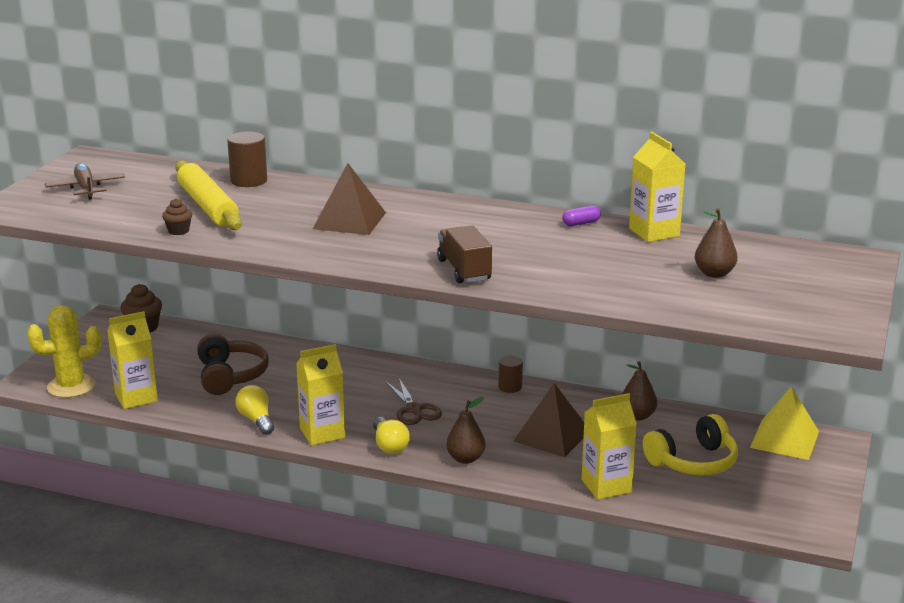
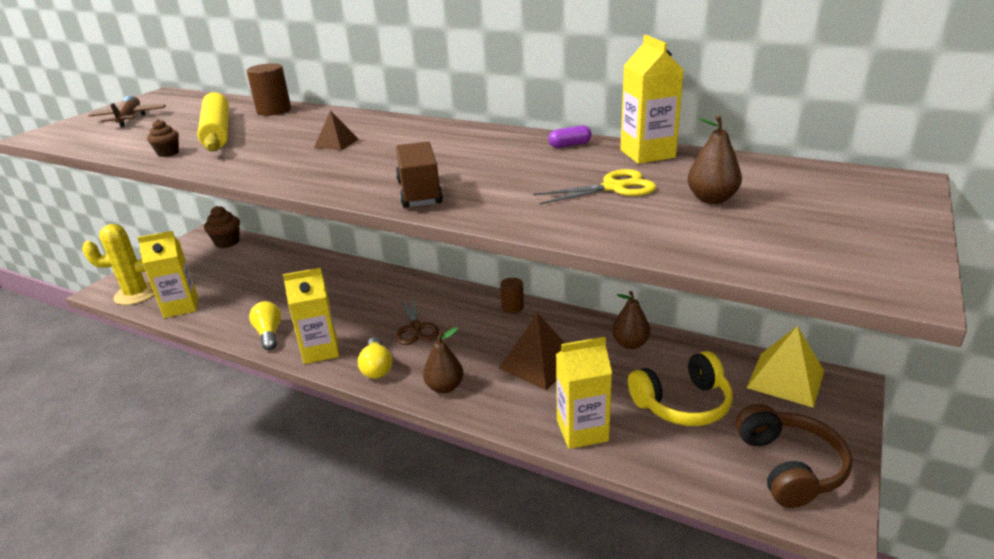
camera: 10 degrees right, 5 degrees up
(230, 376) = (271, 288): brown headphones -> brown headphones (789, 467)
(349, 220) = (336, 143): brown pyramid -> brown pyramid, size x0.54
(632, 264) = (614, 188): none -> yellow scissors

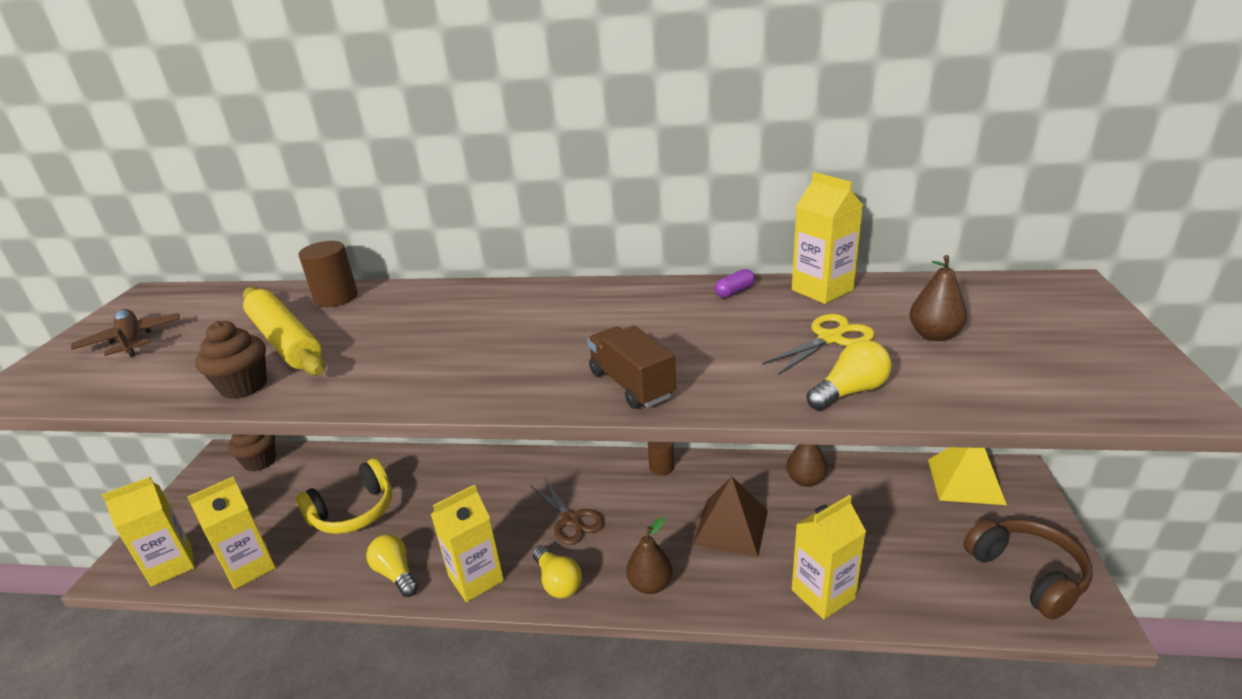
camera: 20 degrees left, 0 degrees up
(136, 294) = (171, 565): yellow cactus -> yellow carton
(168, 153) = (244, 386): brown cupcake -> brown cupcake, size x1.63
(336, 143) = (464, 333): brown pyramid -> none
(587, 225) = (850, 391): none -> yellow light bulb
(682, 404) = (895, 534): yellow headphones -> yellow headphones (354, 512)

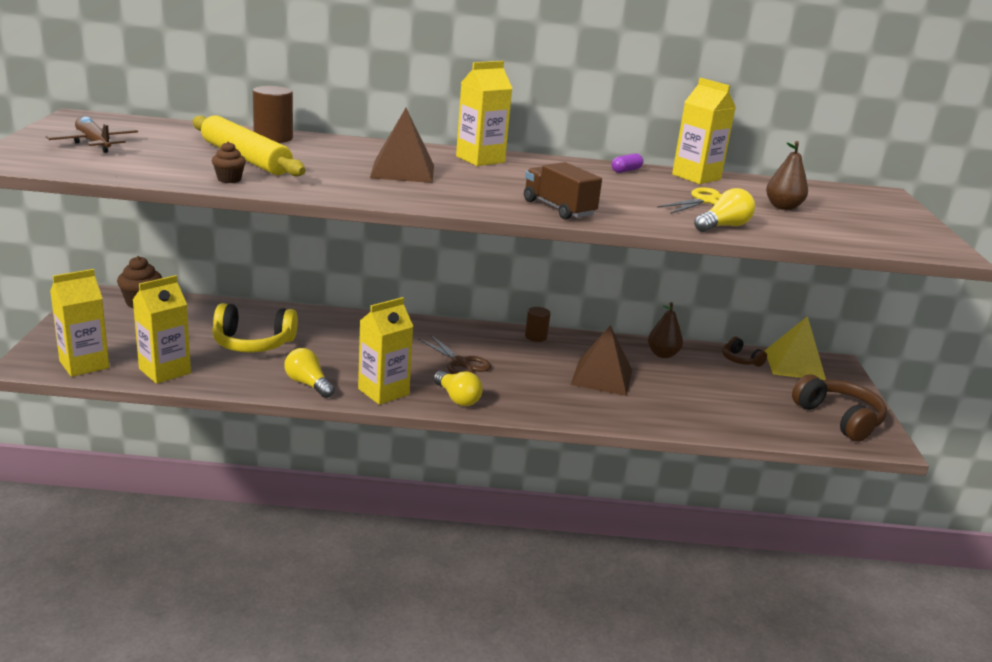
camera: 10 degrees left, 5 degrees down
(244, 386) = (229, 179): brown cupcake -> brown cupcake, size x0.61
(354, 512) = (253, 343): yellow headphones -> yellow headphones turned 45 degrees clockwise
(459, 336) = (402, 171): none -> brown pyramid
(650, 584) = (538, 405): brown pear -> none
(823, 594) = (681, 419): yellow carton -> yellow carton (480, 159)
(898, 479) = (740, 360): none -> brown headphones

